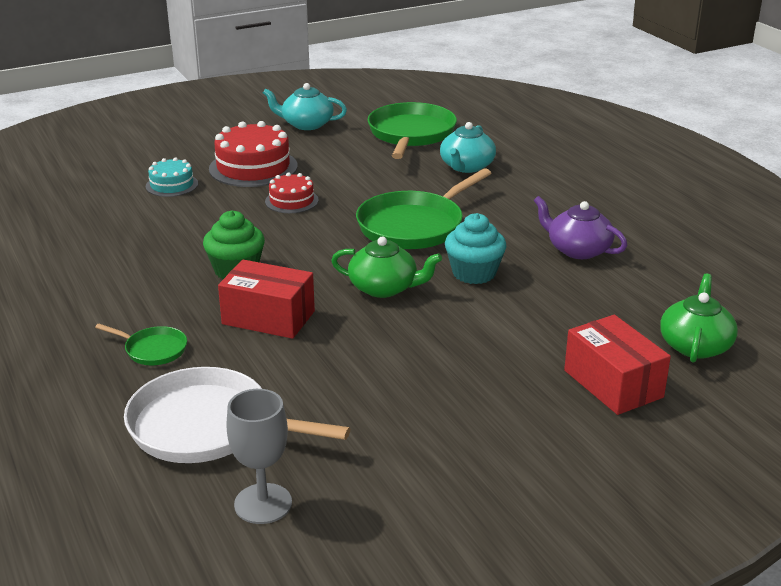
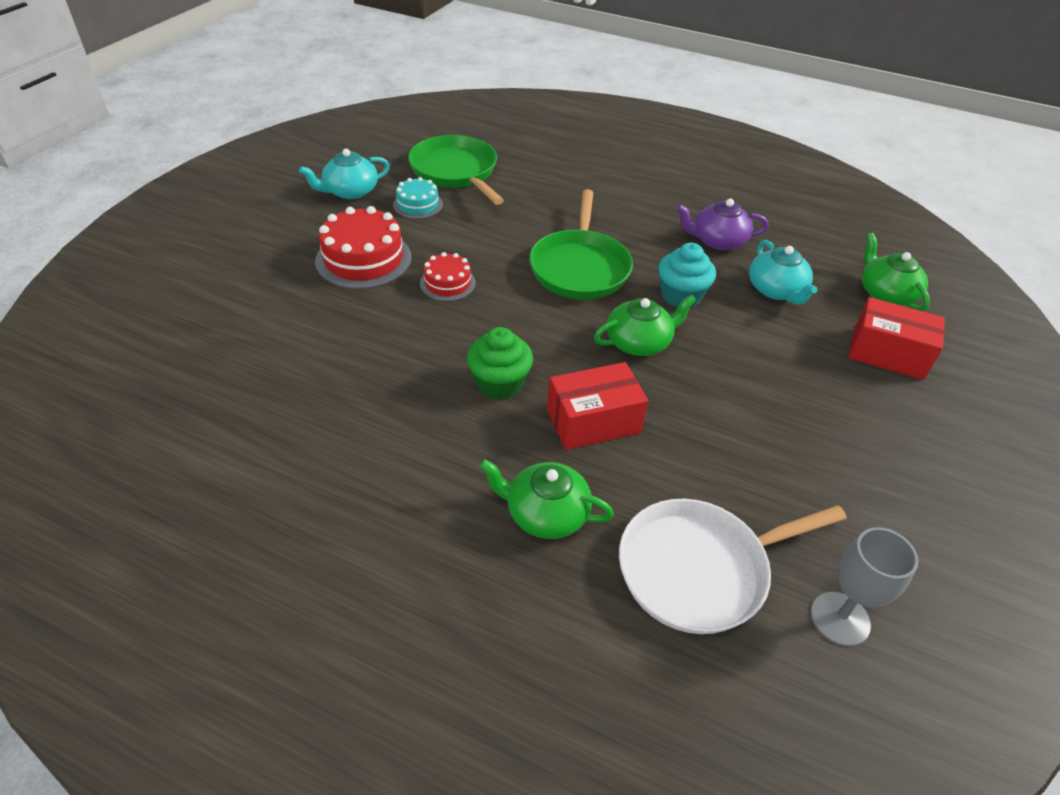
camera: 40 degrees left, 15 degrees up
(153, 350) = (545, 513): green pan -> green teapot
(172, 185) = (309, 311): turquoise cake -> turquoise cake (418, 205)
(466, 166) = (542, 190): turquoise teapot -> turquoise teapot (776, 290)

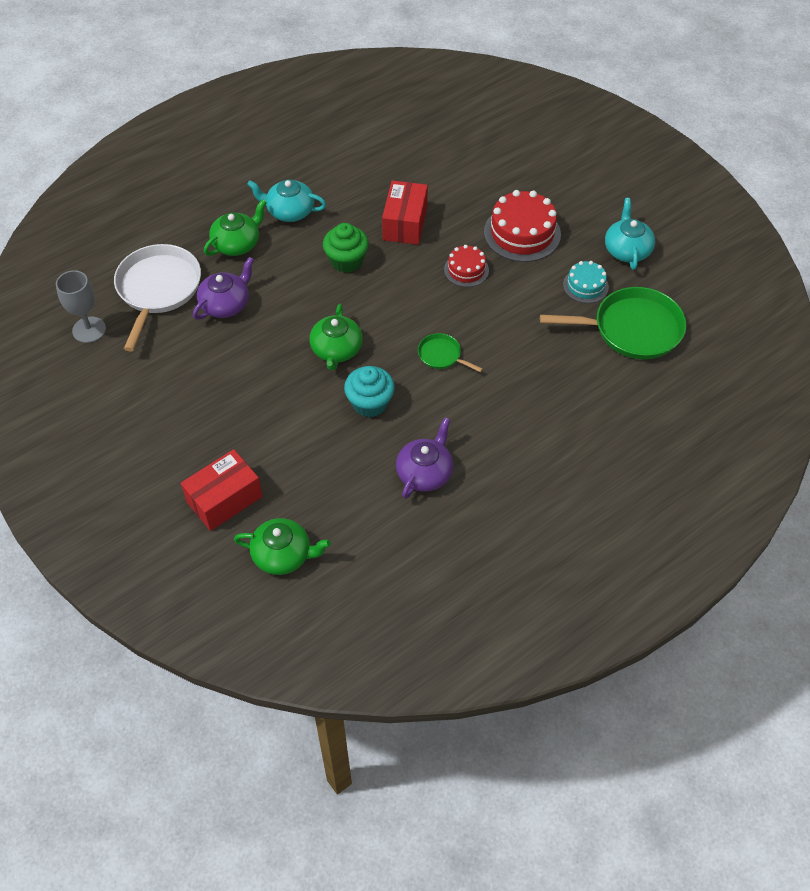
camera: 120 degrees right, 10 degrees up
(580, 268) = (441, 355): green pan -> green pan, size x0.48
(593, 421) = (284, 292): red box -> red box (405, 223)
(659, 472) = (226, 304): none -> purple teapot
(776, 290) = (337, 473): turquoise teapot -> turquoise teapot (289, 211)

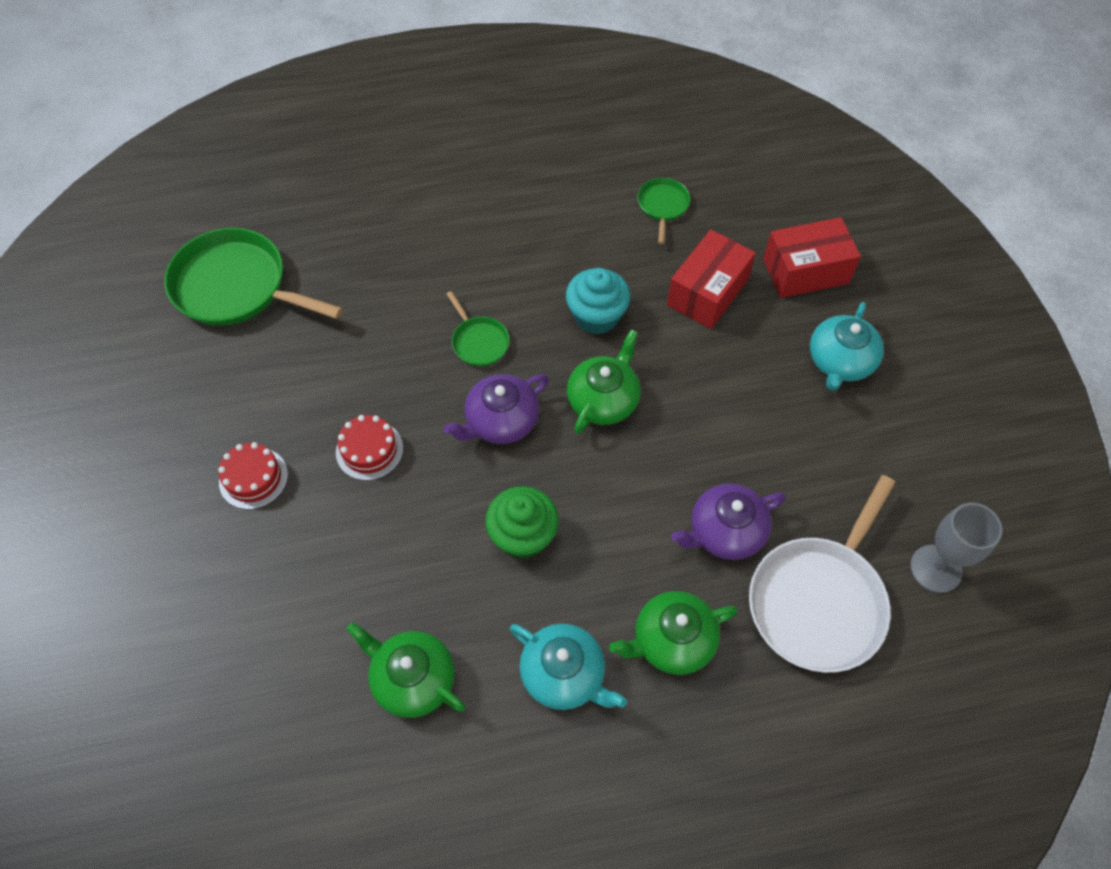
camera: 155 degrees left, 5 degrees up
(283, 555) = (761, 197): green teapot -> green teapot (412, 679)
(362, 513) = (662, 206): none -> green pan
(405, 223) = (402, 568): red box -> red box (707, 292)
(425, 472) = (577, 220): purple teapot -> purple teapot (500, 421)
(522, 233) = (253, 478): red cake -> red cake, size x0.57
(585, 286) = (239, 363): turquoise cake -> none
(627, 250) = (144, 393): turquoise teapot -> turquoise teapot (840, 361)

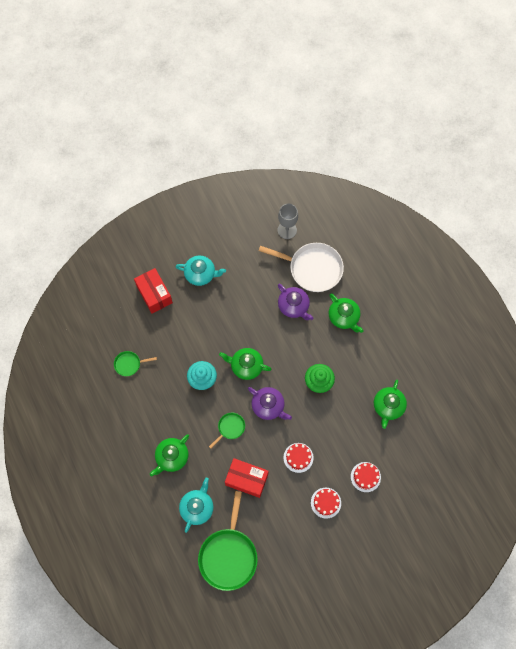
camera: 105 degrees left, 10 degrees up
(271, 575) = (365, 477): none -> red cake
(456, 237) = (171, 457): none -> green teapot
(564, 674) = (369, 352): turquoise teapot -> turquoise teapot (197, 507)
(707, 292) = (177, 334): red box -> red box (246, 479)

